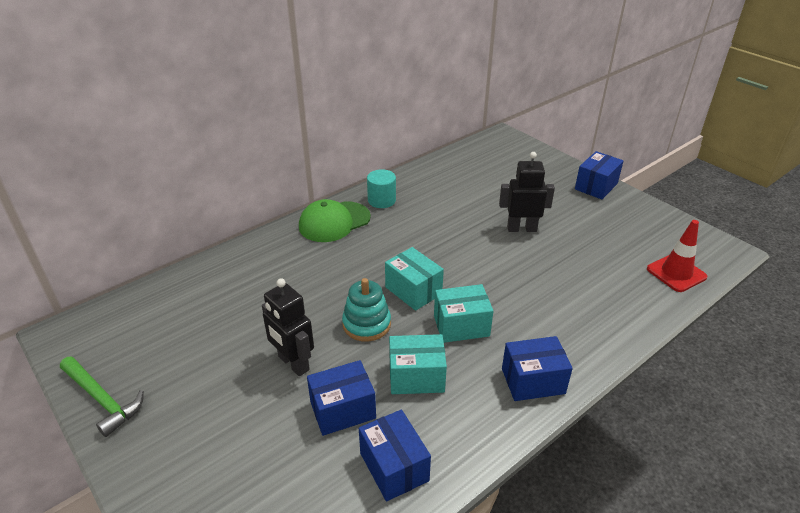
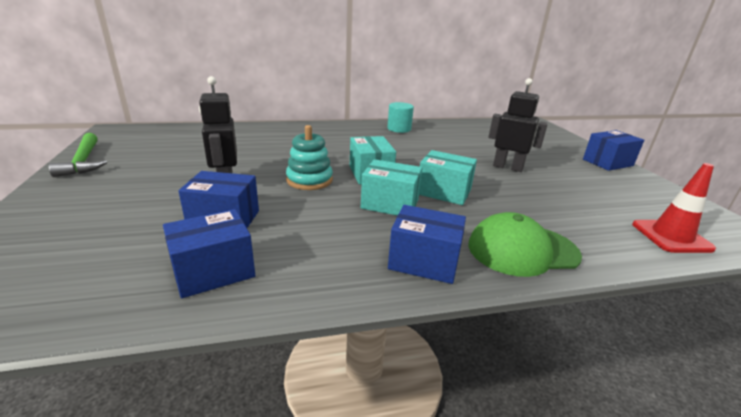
camera: 25 degrees right, 10 degrees down
(334, 222) = (350, 130): green cap -> green cap (522, 250)
(394, 467) = (213, 271): blue box -> blue box turned 60 degrees clockwise
(416, 377) = (311, 221): turquoise box -> turquoise box (444, 192)

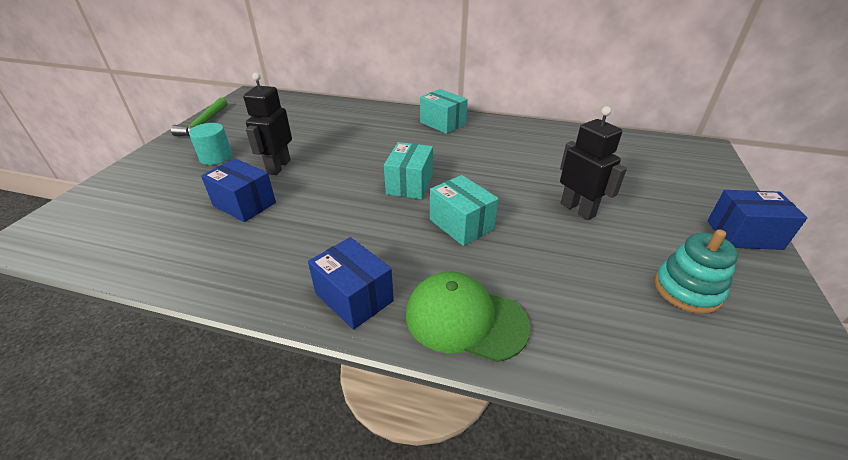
camera: 30 degrees right, 10 degrees up
(213, 271) = (195, 251): blue box -> none
(309, 180) = (347, 179): turquoise stacking toy -> turquoise stacking toy (687, 290)
(390, 204) = (391, 224): turquoise box -> turquoise box (442, 123)
(399, 129) = (503, 130): turquoise cylinder -> turquoise cylinder (216, 157)
(671, 236) = (691, 370): red traffic cone -> none

